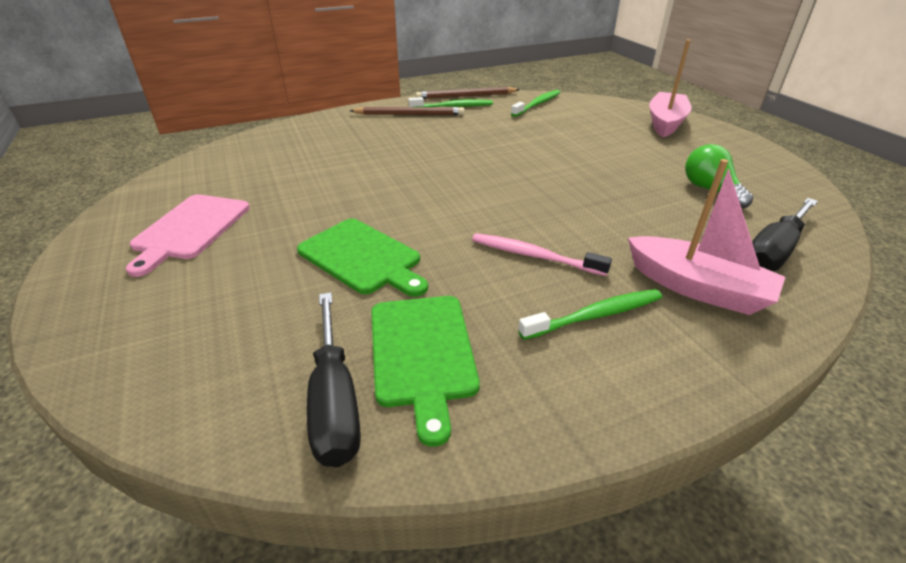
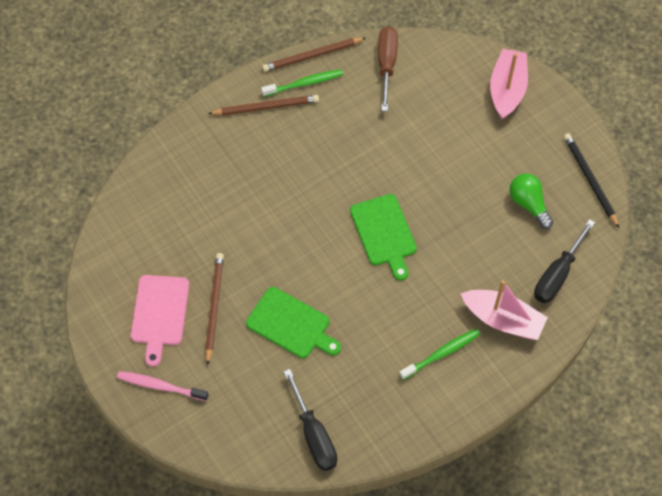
camera: 10 degrees left, 25 degrees up
(265, 231) = (214, 307): none -> brown pencil
(422, 353) = (350, 398): green cutting board -> green cutting board (384, 233)
(534, 256) = (402, 305): pink toothbrush -> pink toothbrush (160, 386)
(537, 104) = (386, 65): green toothbrush -> brown screwdriver
(787, 180) = (590, 180): none -> black pencil

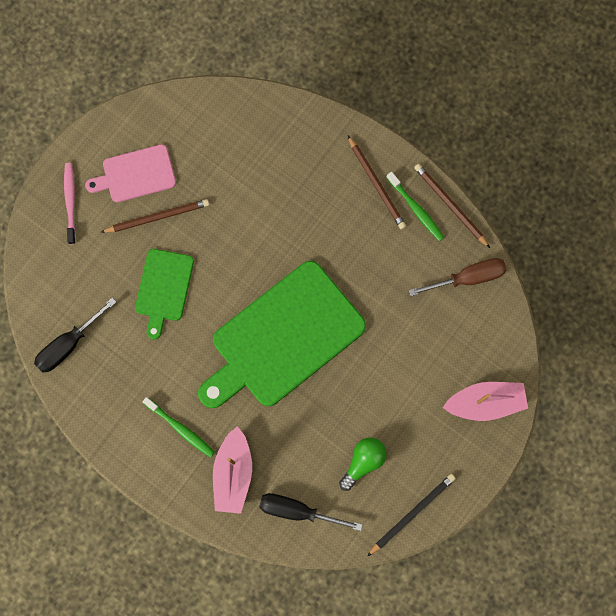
camera: 70 degrees right, 15 degrees up
(384, 233) = (283, 338): green cutting board -> green cutting board, size x1.96

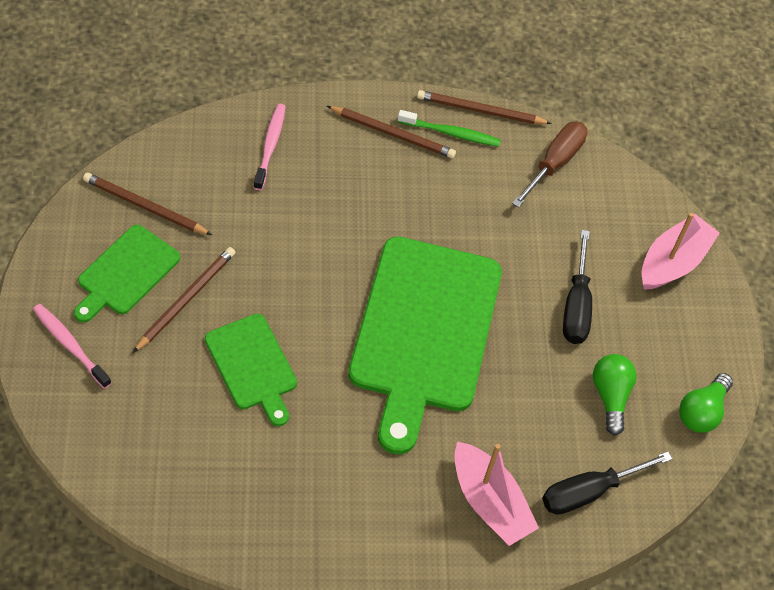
camera: 45 degrees left, 20 degrees down
(69, 344) = (189, 494): black screwdriver -> black screwdriver (576, 305)
(135, 174) = (126, 273): pink cutting board -> green cutting board
(179, 134) = (144, 206): none -> brown pencil
(180, 429) = (393, 496): green toothbrush -> none
(290, 141) = (270, 146): none -> pink toothbrush
(412, 513) = (701, 411): black pencil -> green light bulb

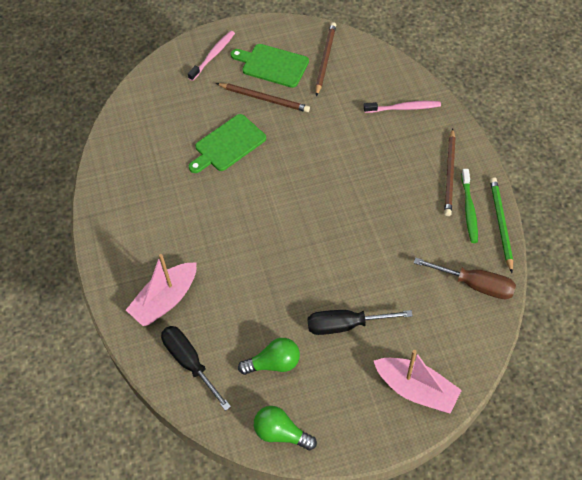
camera: 85 degrees right, 0 degrees up
(424, 332) = (287, 232): green cutting board -> none
(480, 111) = (500, 224): brown pencil -> green pencil

